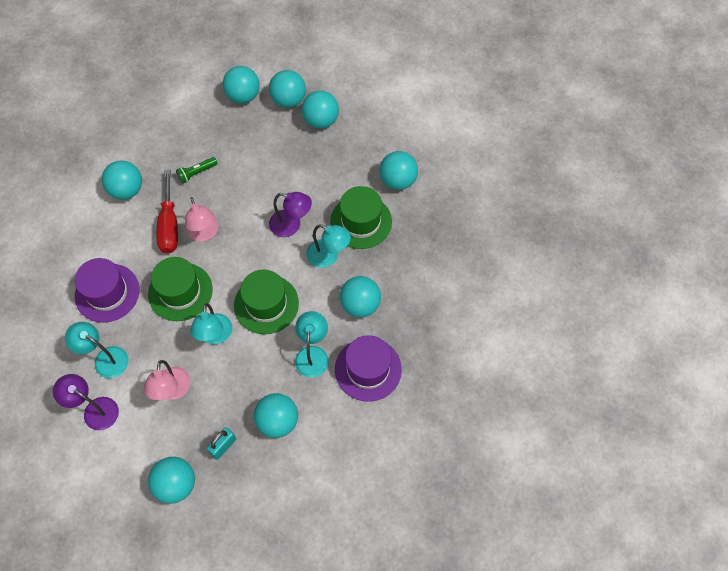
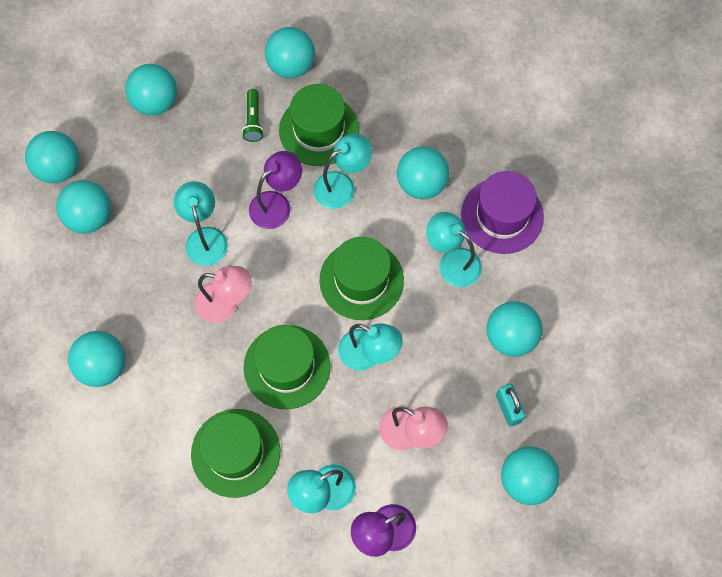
camera: 60 degrees left, 5 degrees up
(107, 293) = (235, 452): purple hat -> green hat
(169, 225) = (188, 338): red screwdriver -> none
(196, 173) = (134, 273): green flashlight -> green flashlight (253, 121)
(243, 198) = (205, 237): none -> turquoise lamp
(288, 100) = (102, 122): turquoise ball -> turquoise ball (90, 217)

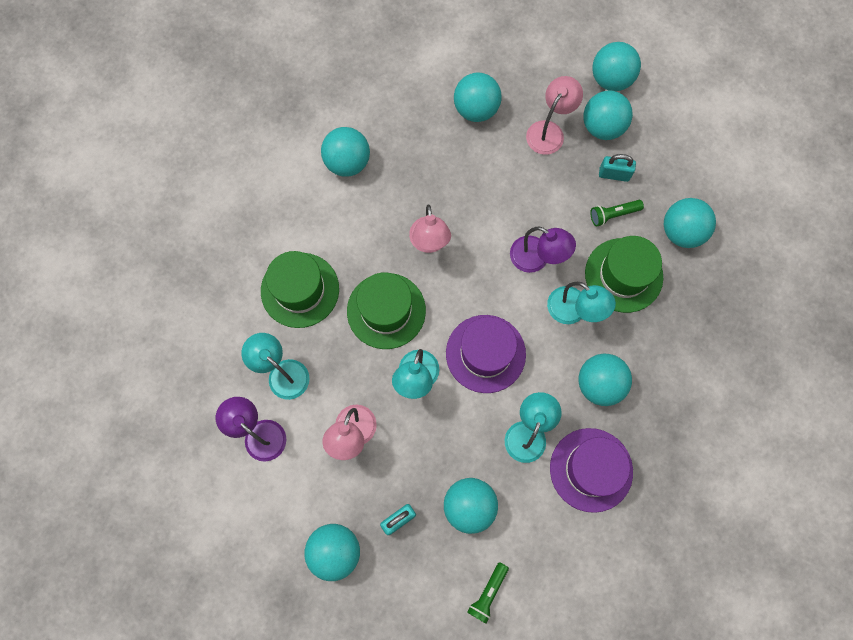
camera: 75 degrees right, 5 degrees up
(59, 168) = (513, 70): turquoise ball -> turquoise ball (611, 79)
(141, 153) = (549, 131): none -> pink lamp
(205, 237) = (486, 207): turquoise lamp -> none
(211, 107) = (614, 174): none -> turquoise padlock
(361, 280) = (485, 353): green hat -> purple hat
(597, 342) = (488, 593): none -> green flashlight

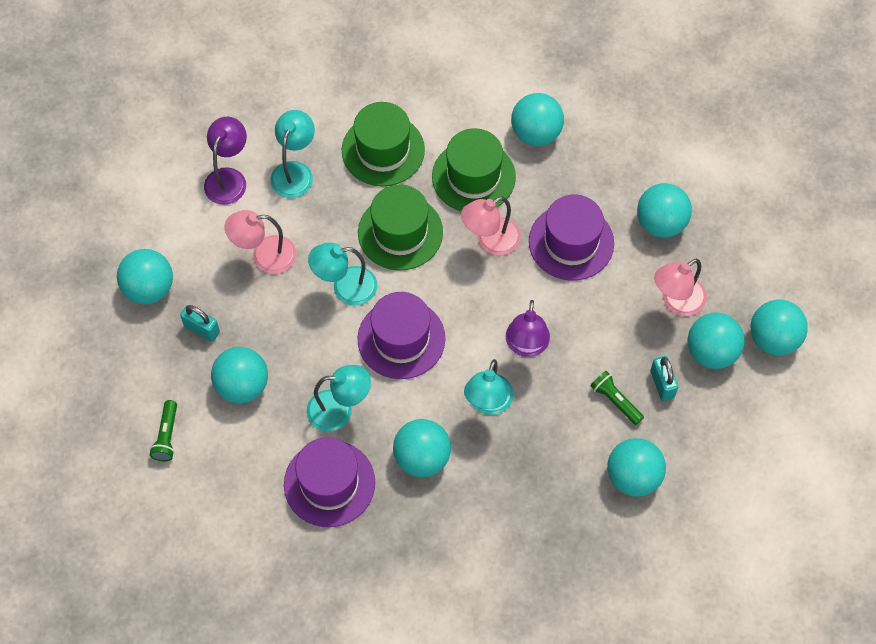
camera: 65 degrees right, 10 degrees down
(460, 182) = (571, 242): none -> purple hat
(488, 593) = (167, 436): green flashlight -> green flashlight turned 90 degrees counterclockwise
(549, 131) = (676, 302): pink lamp -> pink lamp turned 135 degrees clockwise
(623, 275) = (552, 437): green hat -> green hat (473, 176)

